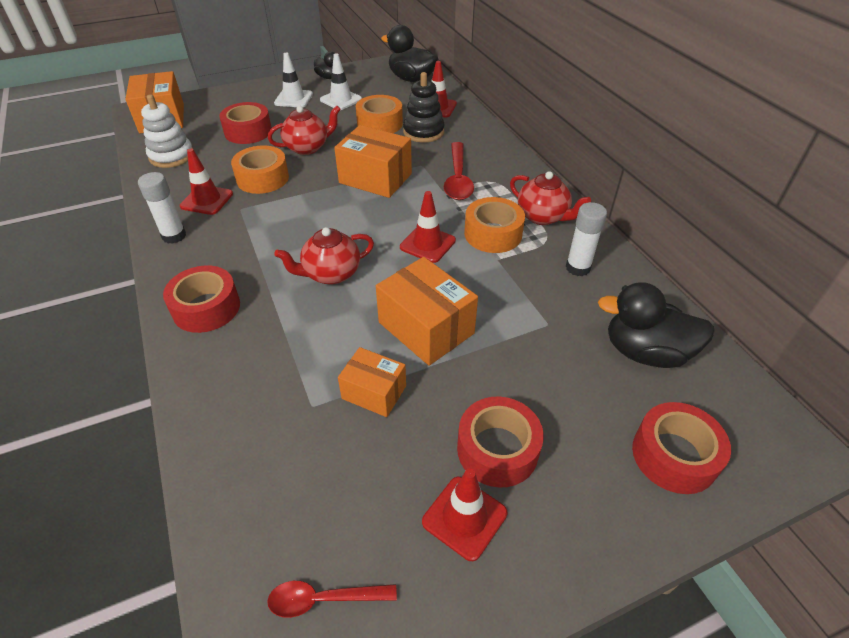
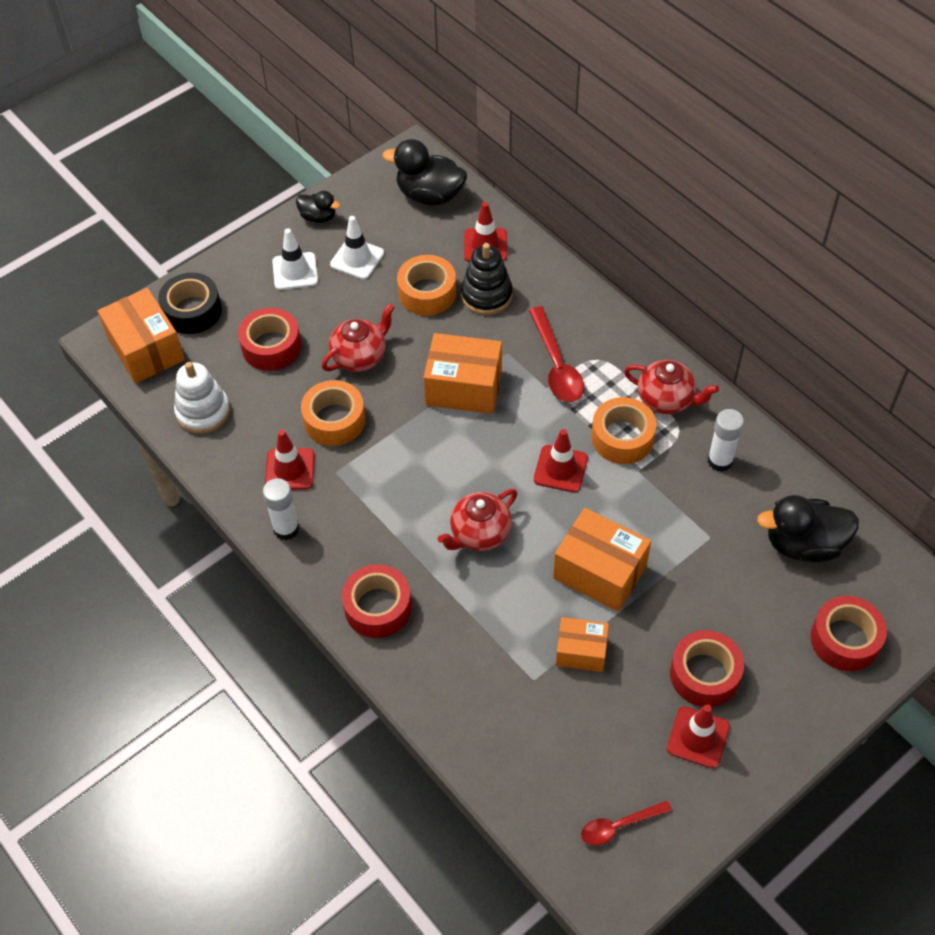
camera: 15 degrees left, 10 degrees up
(209, 106) = (192, 311): none -> black tape

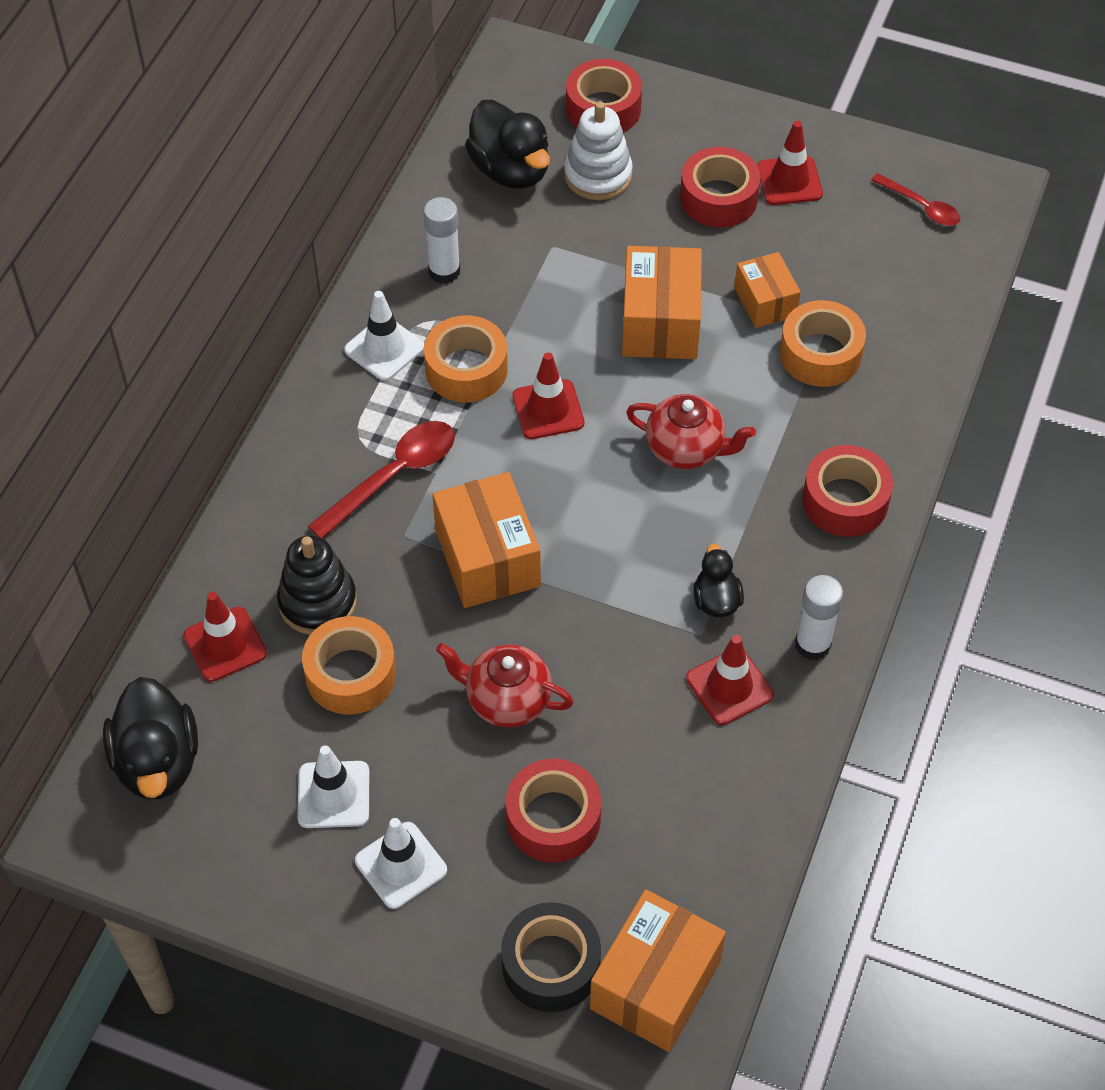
camera: 120 degrees left, 0 degrees up
(203, 412) = (710, 841): white stacking toy -> white stacking toy (598, 175)
(318, 217) = (276, 893): black duck -> black duck (716, 600)
(334, 420) = (625, 676): orange tape -> orange tape (820, 354)
(666, 400) = (384, 349): red teapot -> white traffic cone

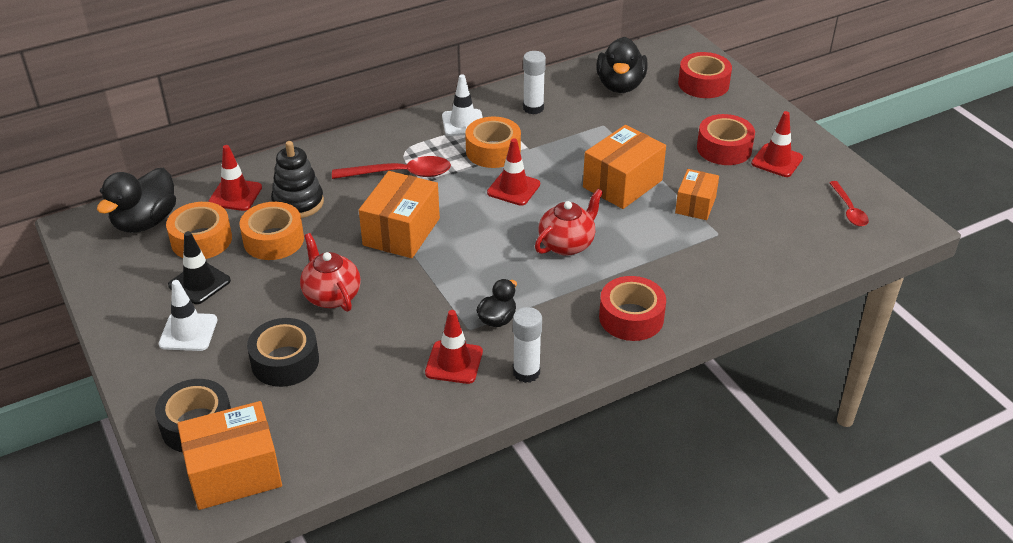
camera: 40 degrees right, 15 degrees down
(333, 795) = (199, 283): white traffic cone -> black traffic cone
(553, 819) = (285, 361): red tape -> black tape
(598, 175) = (666, 108): white stacking toy -> none
(686, 449) = (567, 244): red teapot -> red teapot turned 105 degrees counterclockwise
(820, 354) = (700, 244): orange tape -> orange tape (201, 240)

